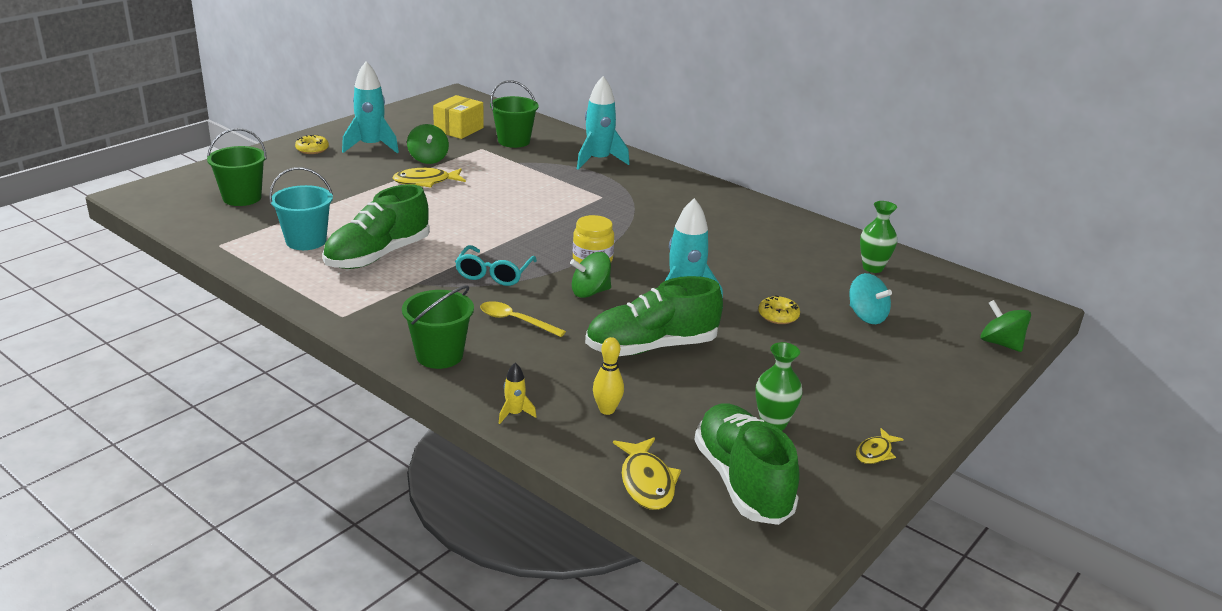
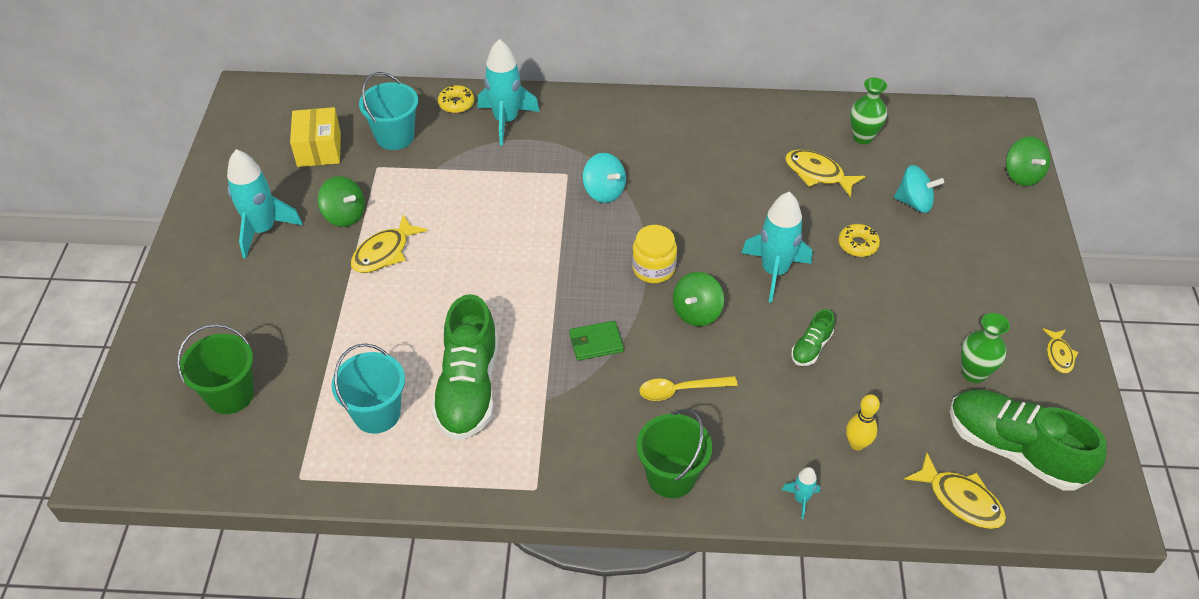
camera: 35 degrees left, 20 degrees up
(312, 149) = (206, 273): yellow donut -> yellow donut (456, 103)
(494, 274) = (596, 342): turquoise glasses -> green wallet
(514, 141) = (395, 137): green bucket -> turquoise bucket
(514, 414) = (801, 499): yellow rocket -> turquoise rocket
(615, 214) = (604, 191): none -> turquoise spinning top
(651, 347) = (811, 347): green shoe -> green shoe, size x0.46
(801, 270) = (817, 174): none -> yellow fish
(1000, 343) = (1022, 175): green spinning top -> green spinning top turned 120 degrees counterclockwise

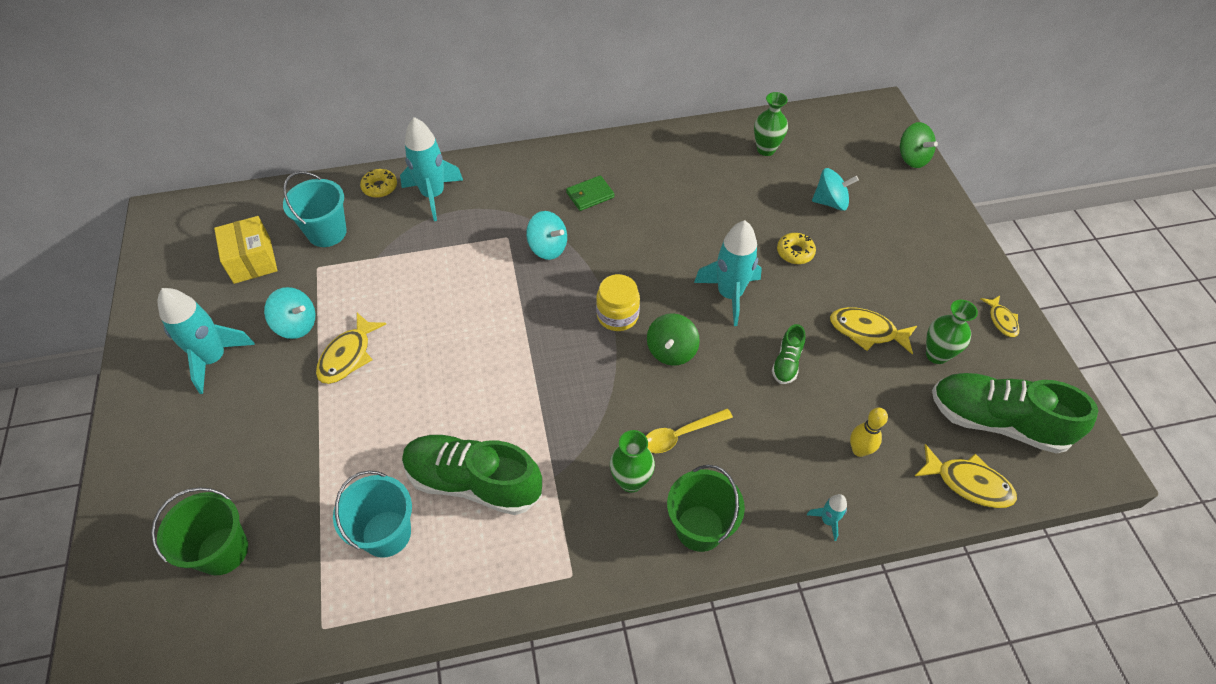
camera: 15 degrees left, 5 degrees up
(344, 215) = (296, 325): green spinning top -> turquoise spinning top
(468, 388) = (473, 482): green shoe -> green shoe turned 120 degrees clockwise
(596, 342) = (585, 404): green wallet -> green wallet (590, 195)
(618, 421) = (631, 481): none -> green vase
(817, 174) = (737, 191): yellow fish -> yellow fish (866, 331)

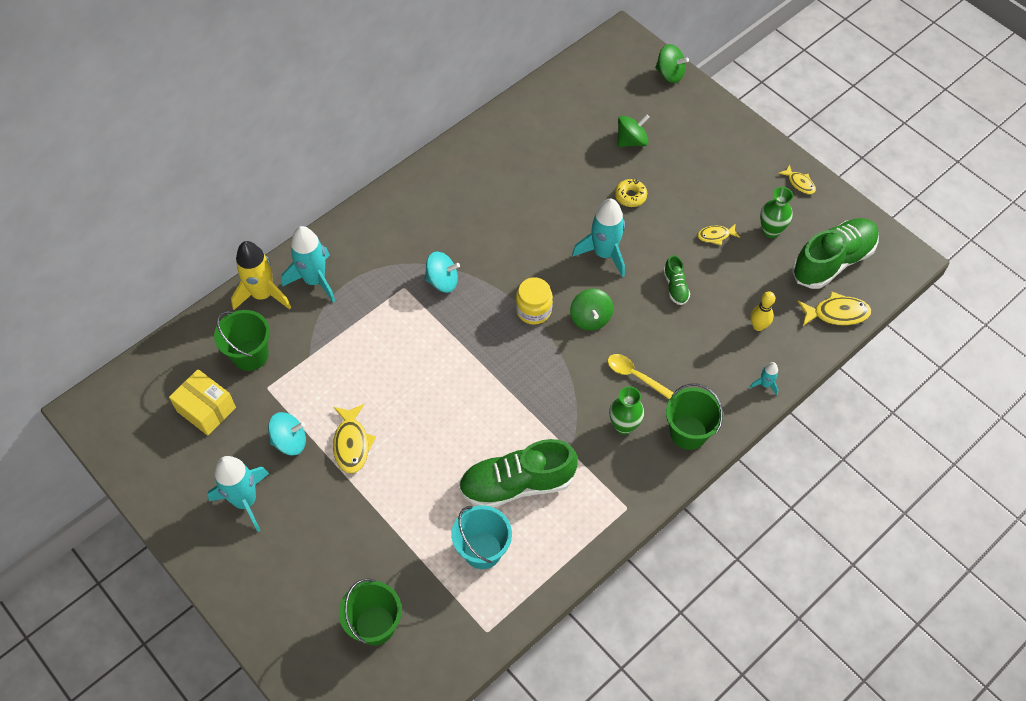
camera: 30 degrees left, 5 degrees up
(327, 232) = (250, 355): turquoise bucket -> green bucket
(380, 187) = (263, 294): yellow donut -> yellow rocket
(590, 195) = (444, 220): green wallet -> none
(680, 434) = (636, 376): yellow spoon -> yellow spoon turned 90 degrees clockwise
(766, 149) = (556, 115): green vase -> none
(830, 202) = (631, 141): turquoise spinning top -> green spinning top
(866, 331) = (715, 236): yellow fish -> yellow fish, size x0.61
(996, 421) = (832, 261): green shoe -> green shoe turned 150 degrees clockwise

